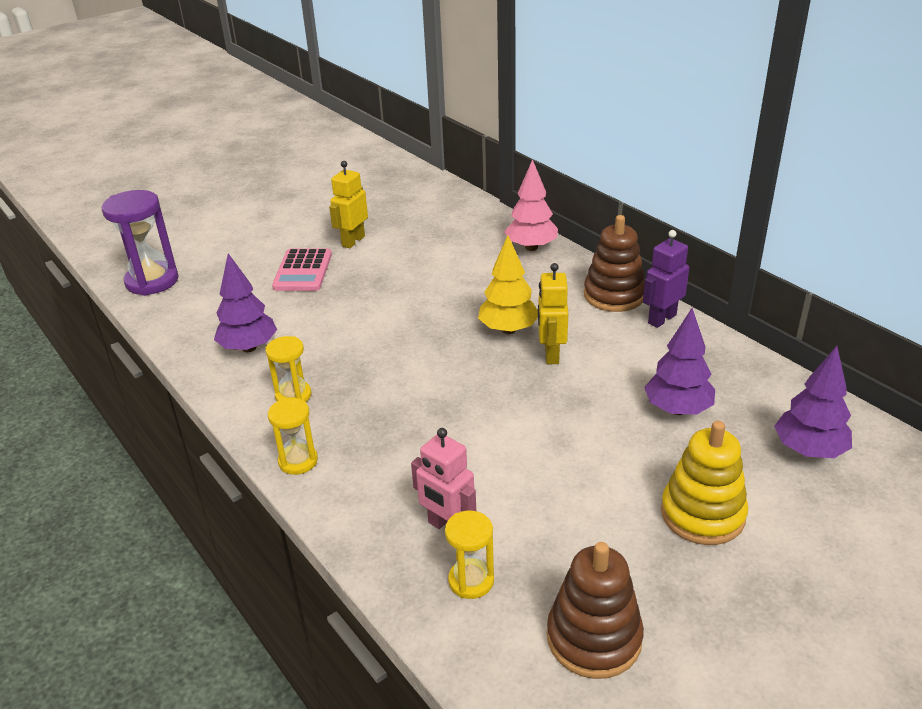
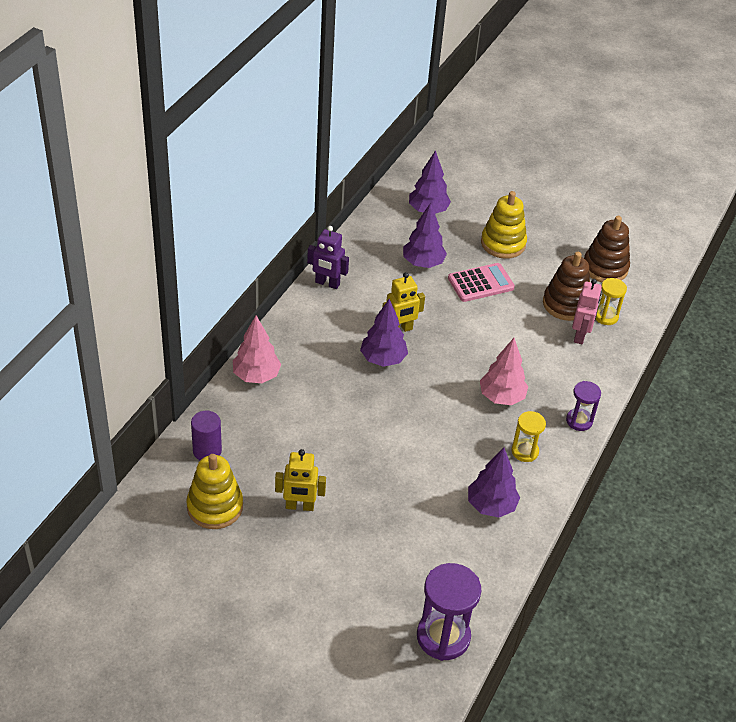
camera: 120 degrees left, 10 degrees up
(298, 461) = (579, 421): yellow hourglass -> purple hourglass
(303, 271) = (368, 522): pink calculator -> pink calculator (480, 283)
(387, 404) = (501, 397): none -> pink tree
(388, 204) = (215, 507): none -> yellow stacking toy
(452, 209) = (207, 451): none -> purple cylinder
(508, 329) = (383, 359): yellow tree -> purple tree
(614, 295) = (307, 312): brown stacking toy -> brown stacking toy (566, 304)

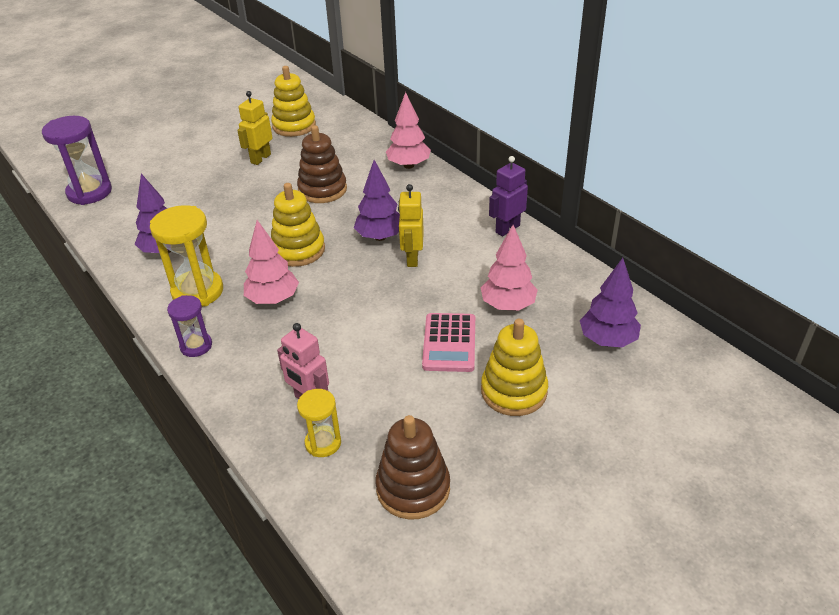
camera: 120 degrees right, 5 degrees down
(207, 451) = (347, 131): purple cylinder -> none
(423, 263) = (508, 305): purple tree -> pink tree
(432, 407) = (298, 250): none -> yellow stacking toy
(524, 451) = (197, 291): yellow hourglass -> yellow hourglass, size x1.74
(566, 304) = (369, 410): brown stacking toy -> brown stacking toy (322, 190)

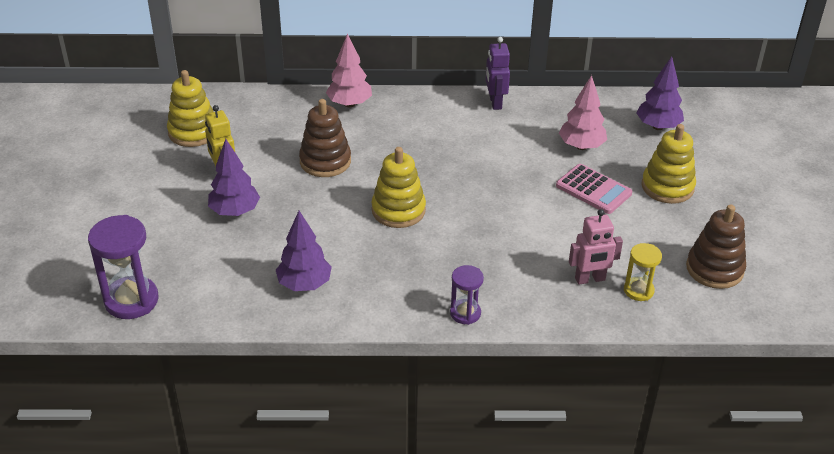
camera: 55 degrees left, 0 degrees up
(197, 291) = (391, 286): yellow hourglass -> none
(273, 299) = (450, 250): pink tree -> none
(380, 237) = (432, 163): purple tree -> purple tree (235, 211)
(412, 258) = (478, 160): yellow robot -> none

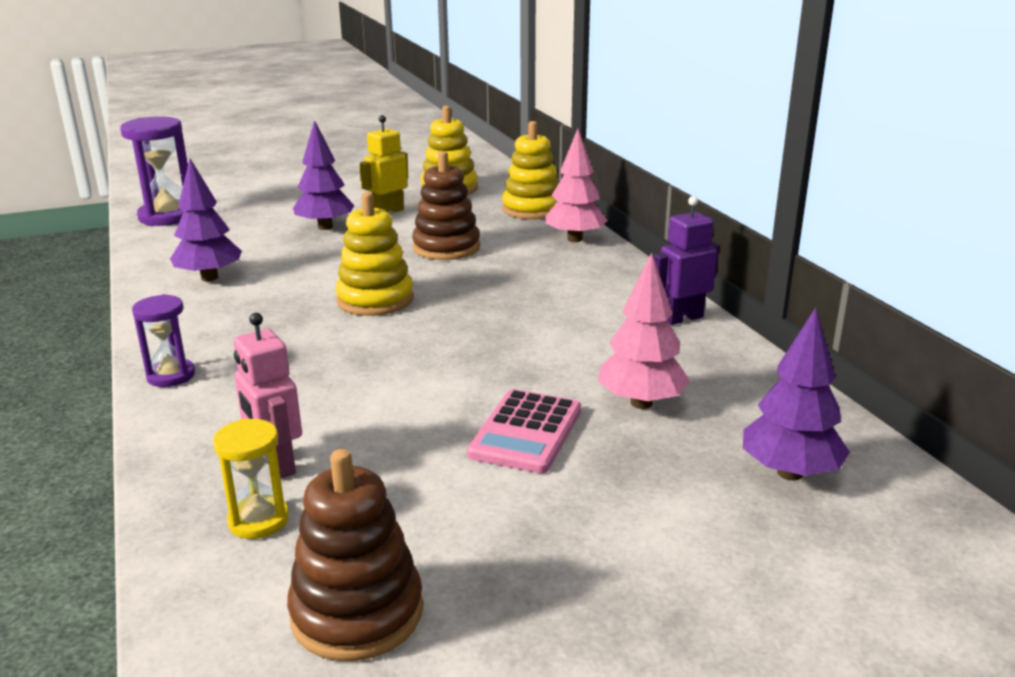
camera: 70 degrees right, 15 degrees down
(667, 187) = (598, 512): yellow stacking toy -> yellow stacking toy (532, 209)

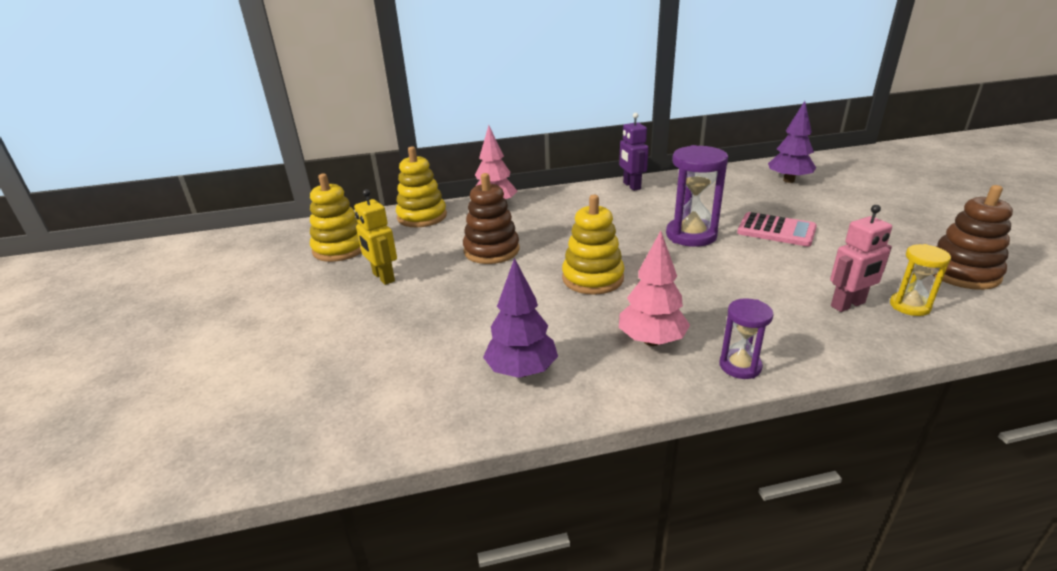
camera: 80 degrees left, 5 degrees up
(167, 217) = (288, 436): purple hourglass -> purple hourglass (691, 235)
(325, 227) = (406, 310): purple tree -> none
(641, 403) = (734, 202): pink tree -> pink tree (651, 341)

